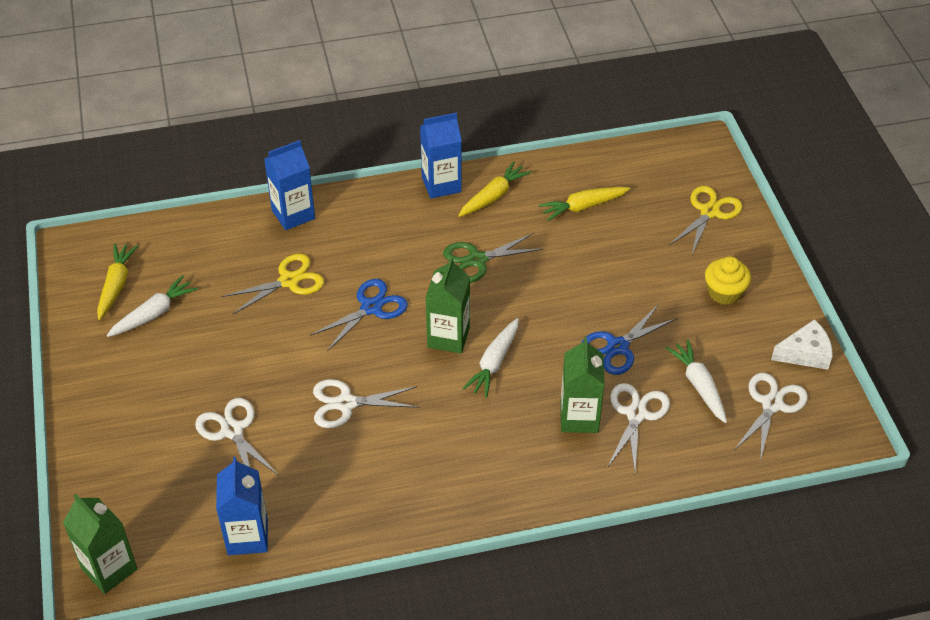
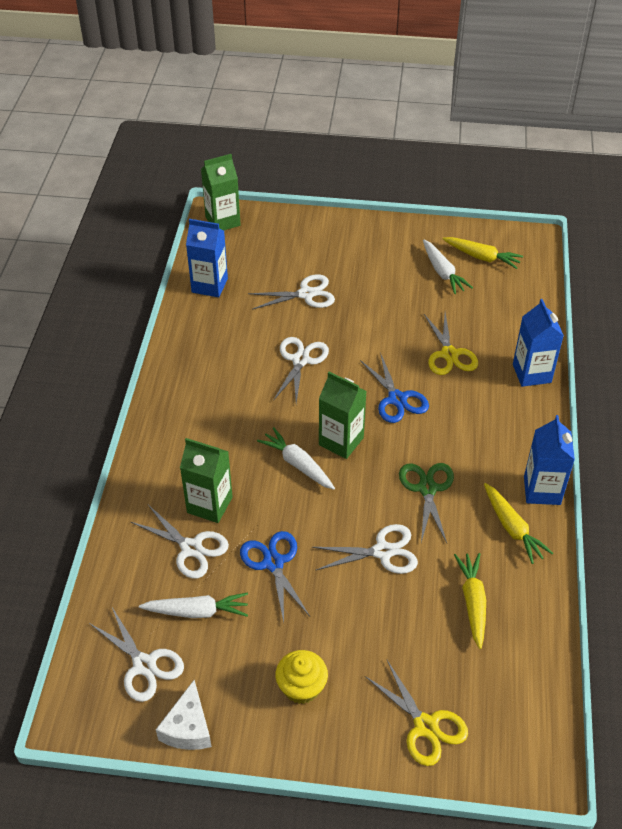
camera: 110 degrees right, 0 degrees up
(564, 274) = (383, 551): none -> white scissors

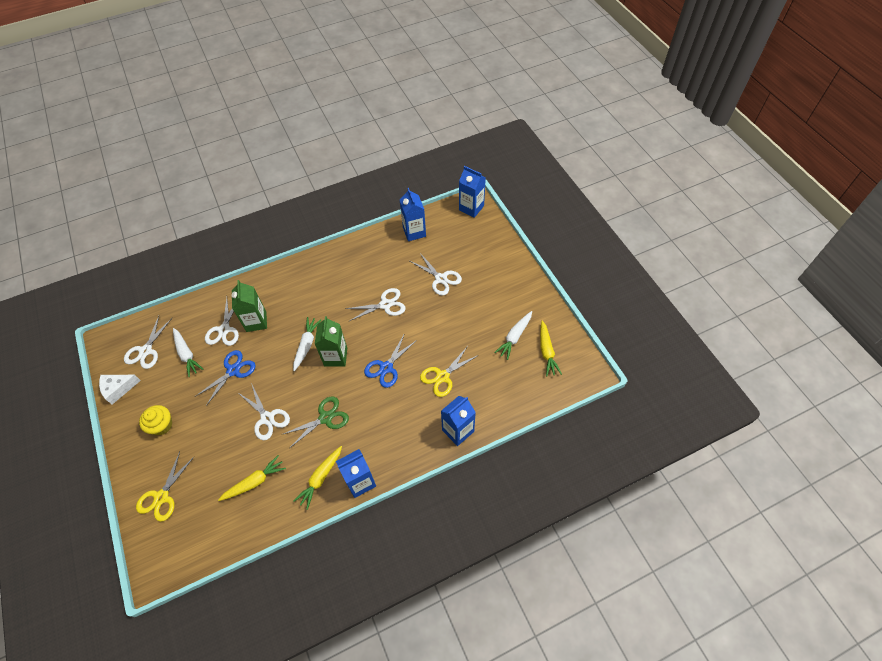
camera: 60 degrees right, 10 degrees up
(223, 221) = (471, 208): green carton -> blue carton

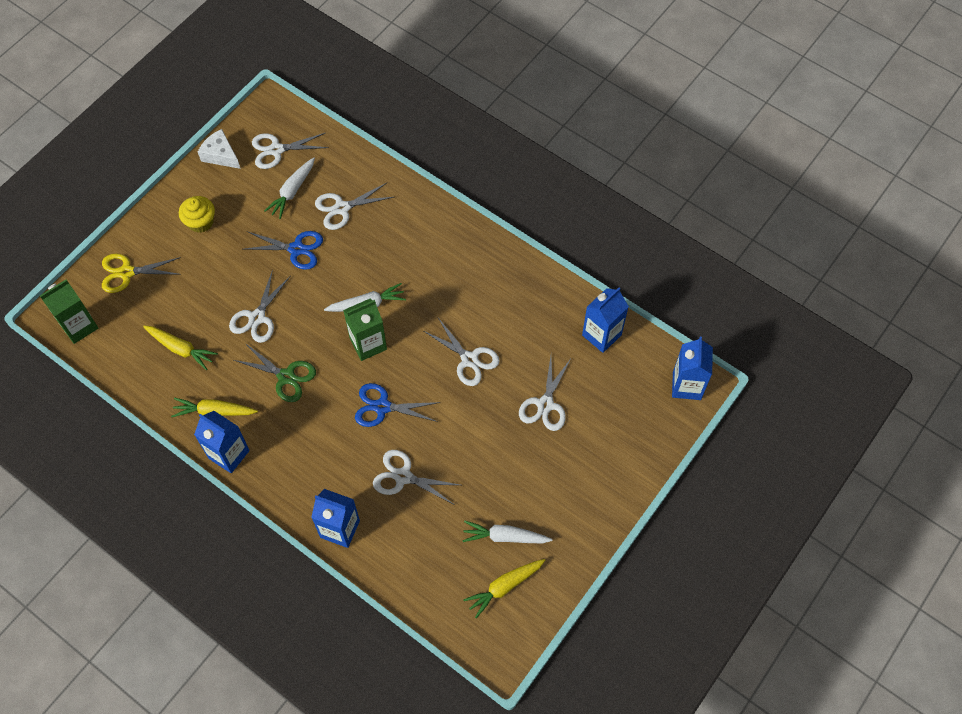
camera: 60 degrees right, 5 degrees up
(256, 321) = (369, 234): green carton -> green carton (79, 326)
(442, 376) = (403, 476): yellow scissors -> white scissors

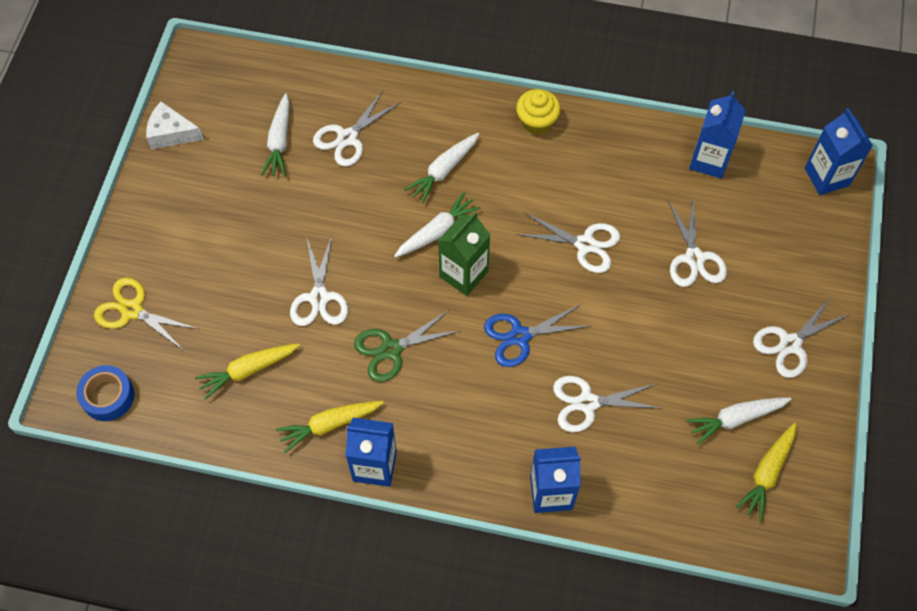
camera: 25 degrees left, 0 degrees up
(79, 326) = (108, 396): green carton -> blue tape
(126, 272) = (132, 310): yellow scissors -> yellow scissors turned 60 degrees clockwise
(181, 349) = (248, 370): yellow carrot -> yellow carrot turned 150 degrees clockwise
(200, 222) = (190, 217): yellow cupcake -> yellow cupcake (536, 121)
(276, 150) = (234, 103): white scissors -> white scissors (790, 344)
(286, 376) = (391, 349): green scissors -> green scissors turned 150 degrees clockwise
(296, 249) = (321, 203): blue scissors -> none
(397, 261) = (443, 170): none -> white carrot

